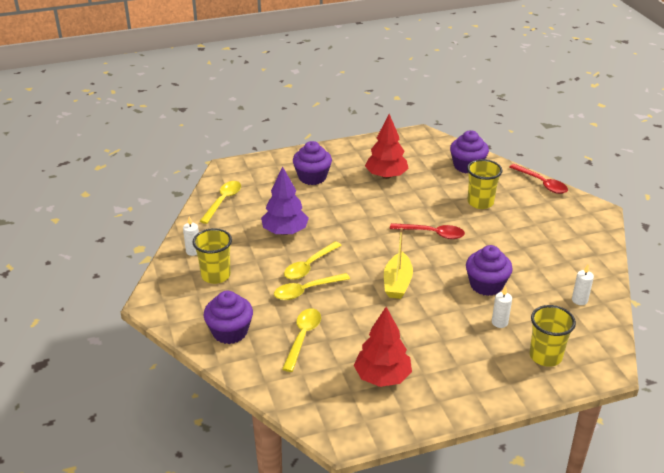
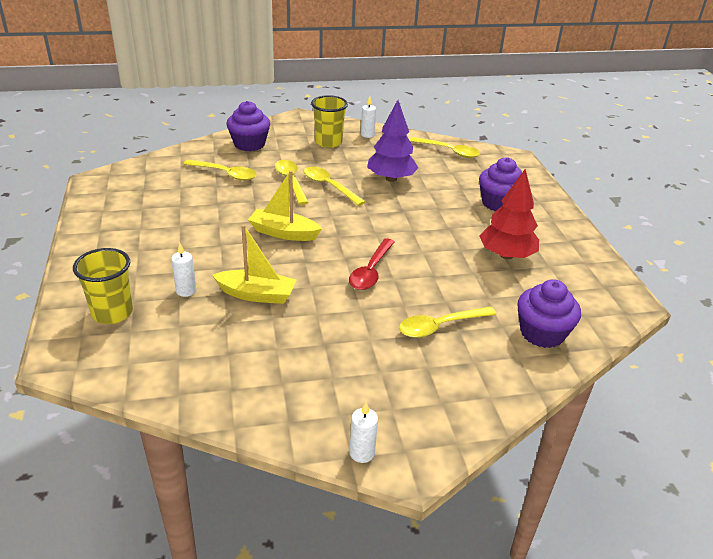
camera: 95 degrees right, 0 degrees up
(382, 377) = (150, 206): red tree -> none
(480, 202) = (440, 326): yellow cup -> yellow spoon
(486, 285) = (256, 294): purple cupcake -> yellow boat
(541, 183) = (496, 409): red spoon -> none
(579, 300) = (193, 370): white candle -> white candle (362, 453)

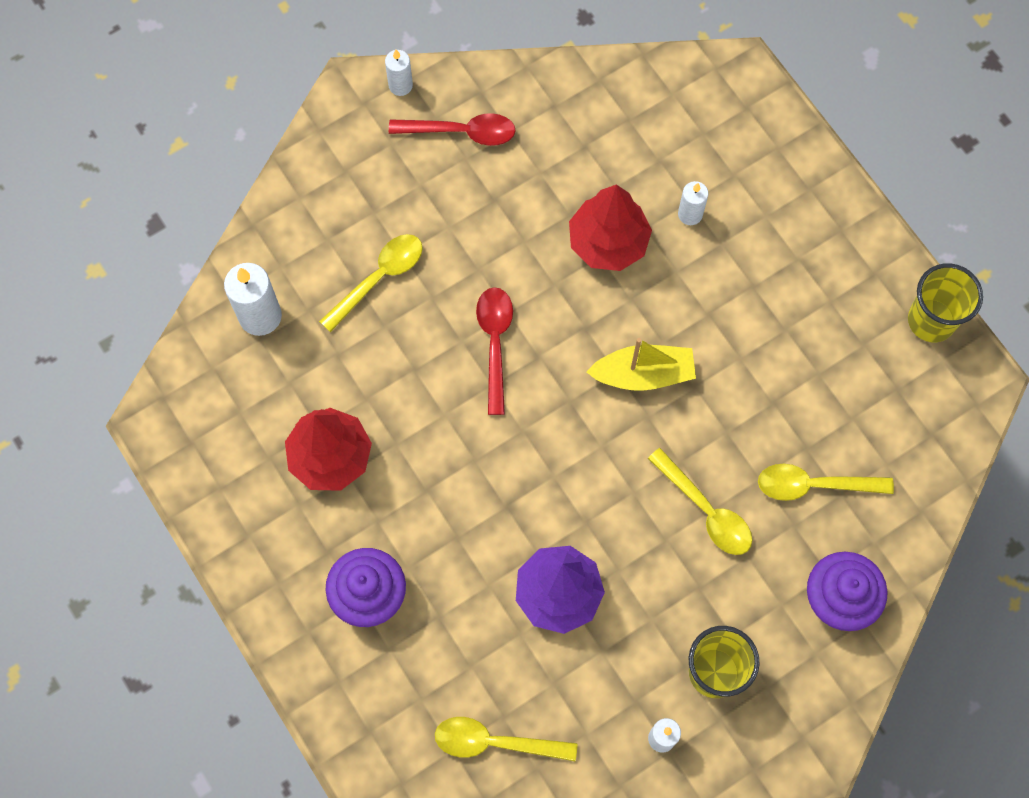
camera: 160 degrees right, 35 degrees up
(112, 313) = (742, 148): yellow cup -> yellow cup (931, 320)
(256, 294) = (608, 242): yellow boat -> red tree
(325, 396) = (461, 132): none -> red spoon
(329, 186) = (642, 523): yellow spoon -> none
(542, 333) = (260, 316): purple cupcake -> white candle

